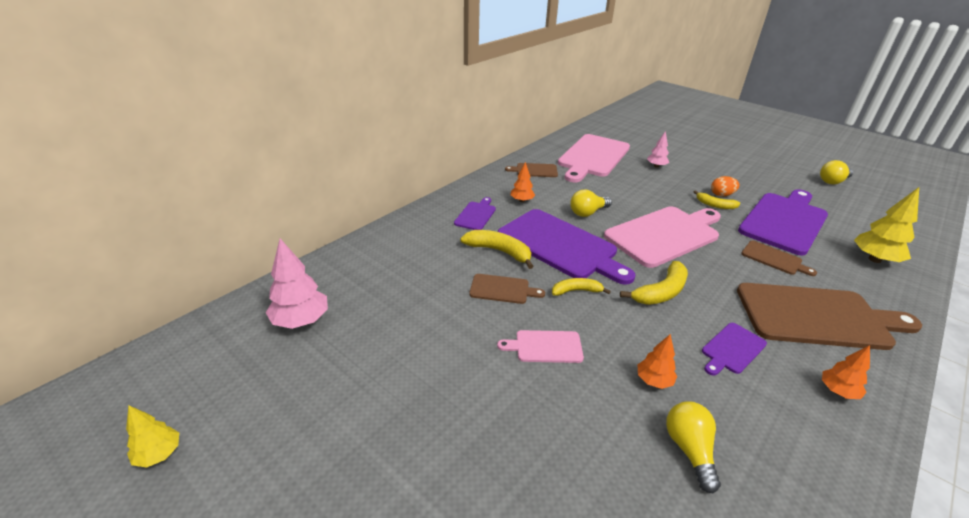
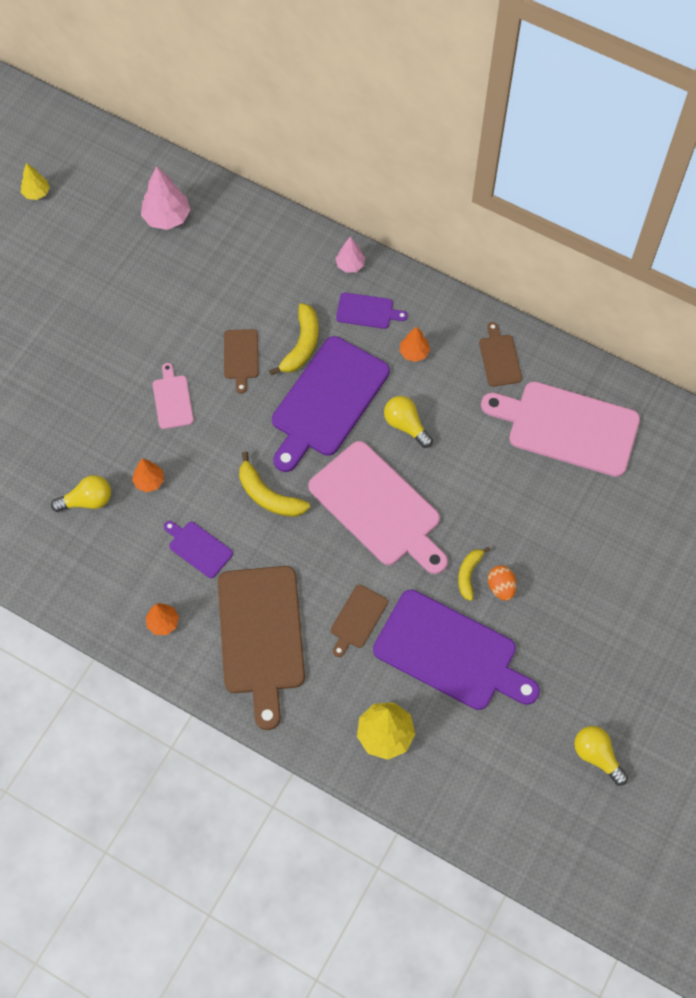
camera: 80 degrees right, 30 degrees up
(576, 291) = (253, 420): yellow banana -> none
(656, 166) = (565, 511): pink tree -> pink tree (350, 265)

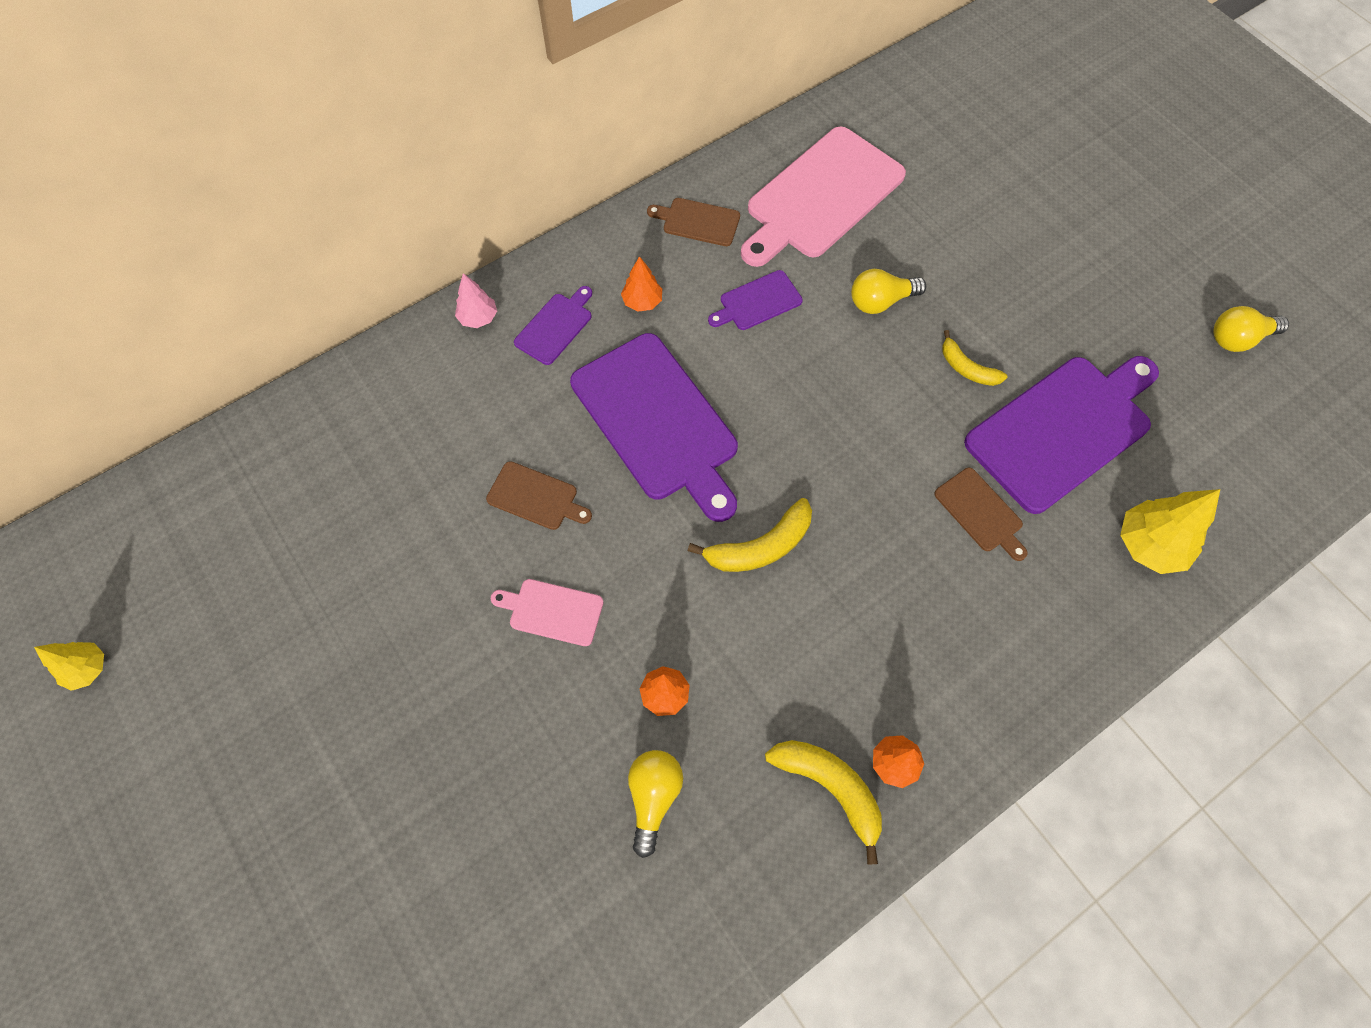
camera: 65 degrees left, 0 degrees up
(167, 217) = (259, 503): pink tree -> none
(198, 548) = (798, 668): purple cutting board -> purple cutting board (757, 302)
(261, 636) = (962, 639): brown cutting board -> none
(301, 345) = (560, 418): yellow banana -> yellow banana (830, 787)
(378, 507) = (836, 427): pink cutting board -> none
(406, 425) = (737, 351): yellow light bulb -> yellow light bulb (880, 301)
(501, 587) = (996, 343): orange egg -> none

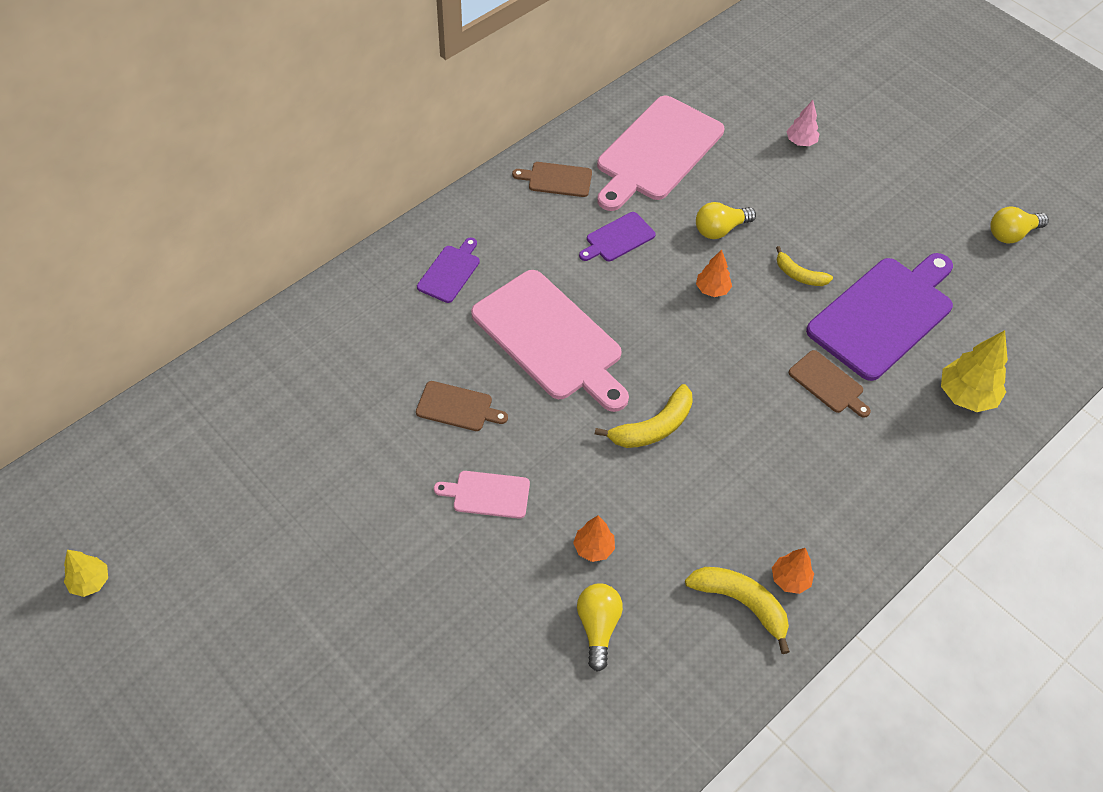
camera: 10 degrees left, 10 degrees down
(478, 318) = (382, 271): pink tree -> pink tree (800, 142)
(642, 302) = (521, 246): orange tree -> orange tree (712, 289)
(657, 422) = (550, 339): purple cutting board -> pink cutting board

